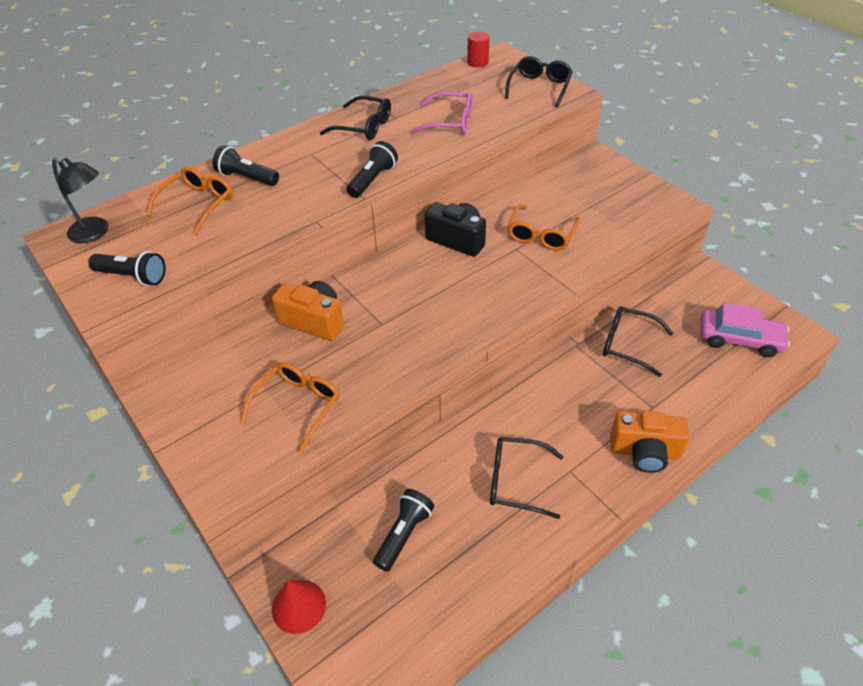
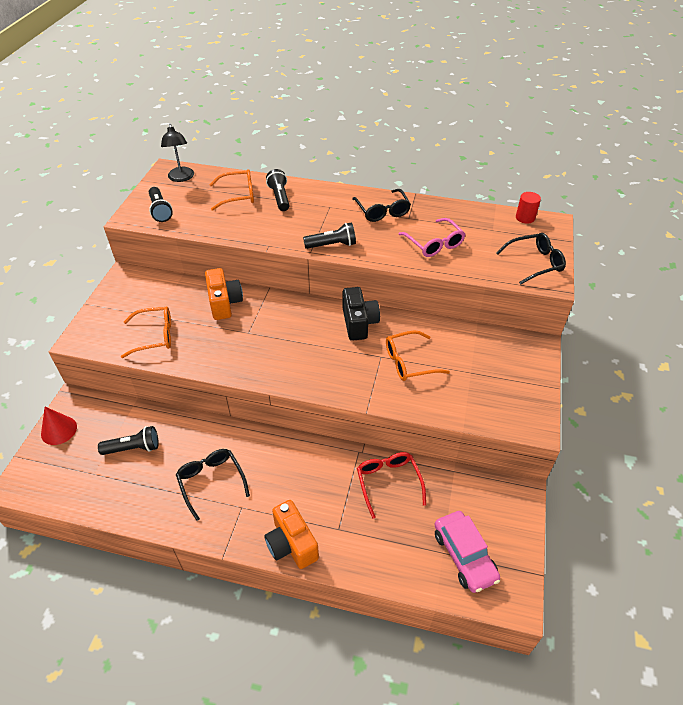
camera: 50 degrees right, 0 degrees up
(628, 344) = (388, 482): black glasses -> red glasses

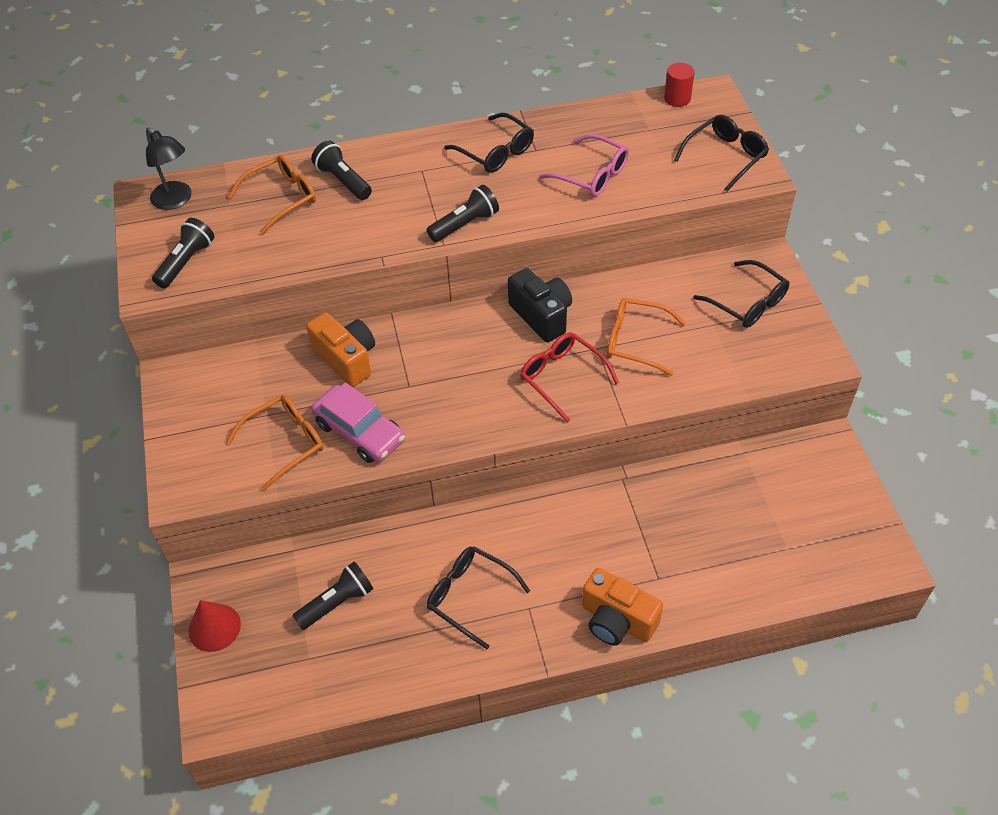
camera: 25 degrees left, 5 degrees up
(160, 211) = (186, 262): black flashlight -> black flashlight turned 105 degrees counterclockwise
(388, 482) = (680, 499): red glasses -> red glasses (562, 377)
(409, 362) = (635, 341): orange glasses -> orange glasses turned 60 degrees clockwise
(464, 555) = (811, 541): pink car -> pink car (360, 432)
(504, 368) = (747, 303): none -> black glasses

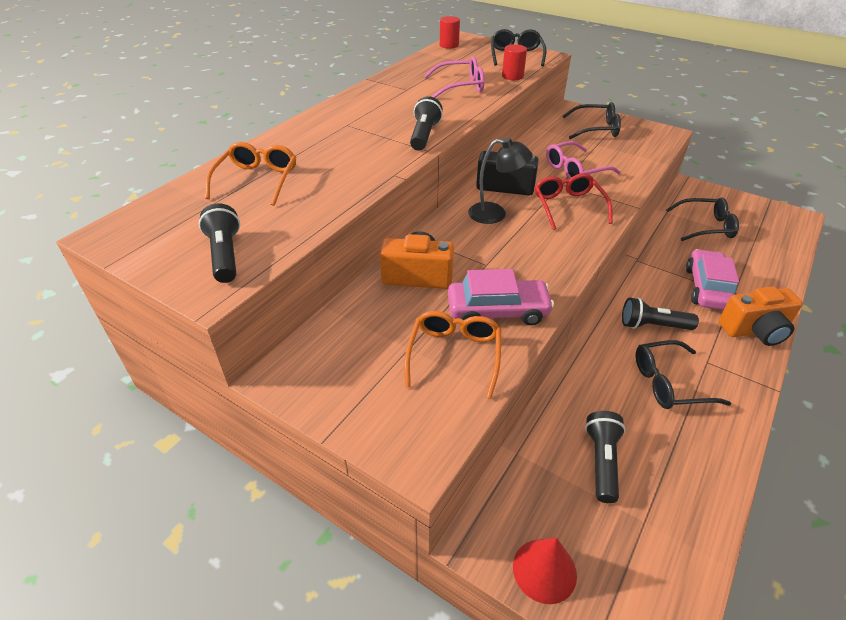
camera: 45 degrees left, 10 degrees down
(176, 201) = (152, 223): black lamp -> black lamp (495, 214)
(343, 181) = (295, 151): black flashlight -> black flashlight (653, 326)
(495, 152) = (383, 99): black glasses -> black glasses (706, 226)
(562, 377) = (568, 206): red glasses -> red glasses turned 75 degrees clockwise
(635, 341) = (575, 170): orange glasses -> pink glasses
(642, 554) = (707, 288): none -> pink car
(667, 189) = (512, 76): none -> red cylinder

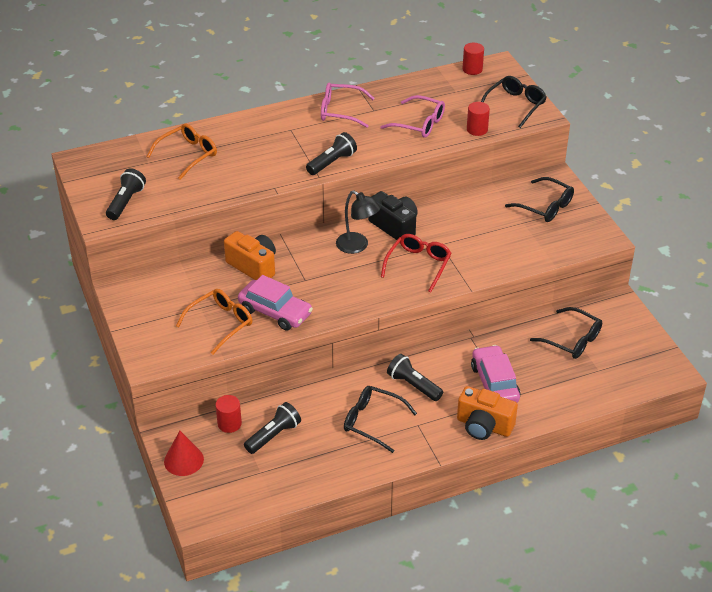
camera: 35 degrees right, 0 degrees up
(540, 478) = (229, 424): none -> red cylinder
(575, 170) = (468, 237): pink glasses -> pink glasses (340, 111)
(707, 288) = (494, 383): pink car -> pink car turned 60 degrees counterclockwise

